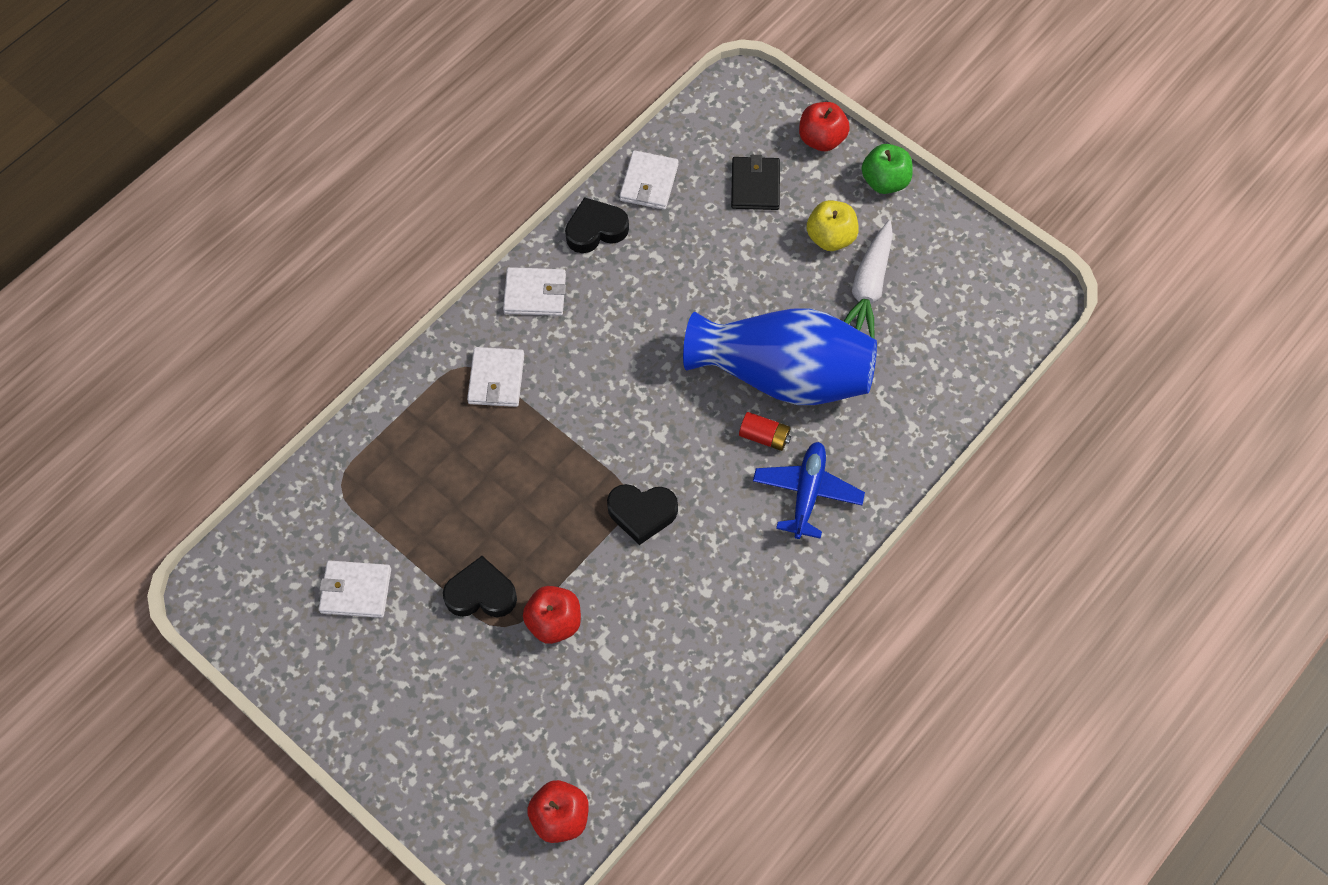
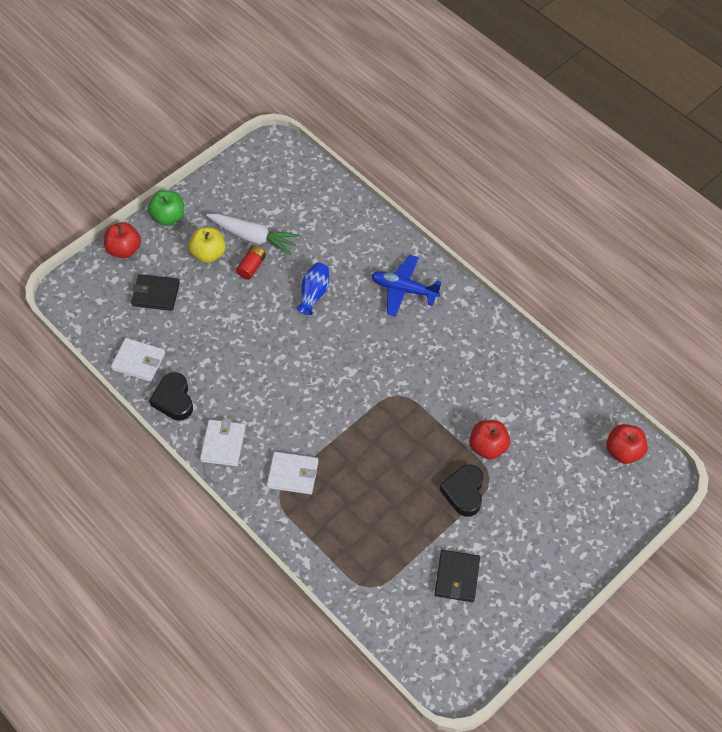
camera: 85 degrees left, 5 degrees down
(356, 590) = (457, 577): white wallet -> black wallet
(642, 513) = (410, 387): black heart -> none
(764, 437) = (359, 309): red battery -> red battery (251, 267)
(783, 375) = (314, 293): blue vase -> blue vase, size x0.41

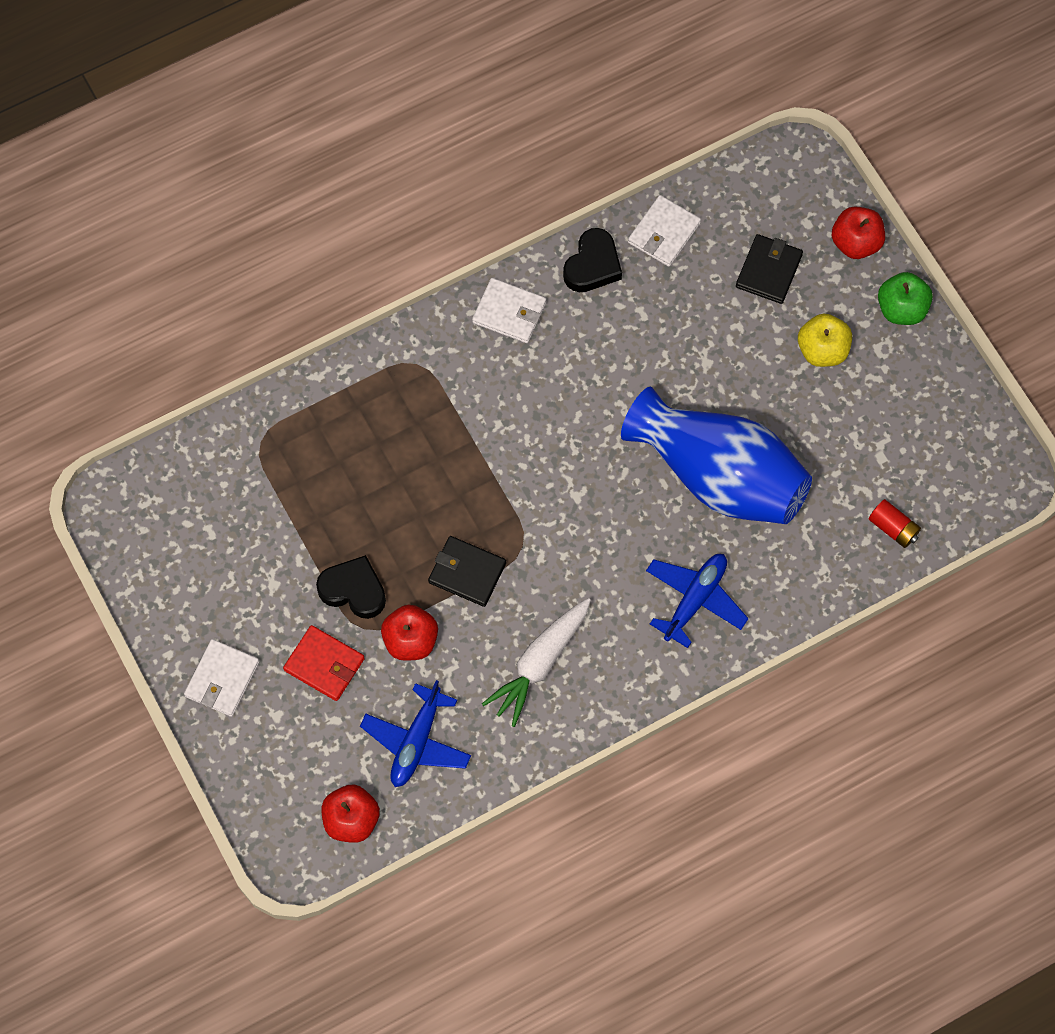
camera: 105 degrees right, 10 degrees up
(174, 399) = (592, 265): black heart -> black heart turned 120 degrees clockwise
(251, 267) = (785, 402): red battery -> red battery (893, 528)
(253, 237) = (838, 416): white carrot -> white carrot (539, 664)
(293, 474) = (441, 386): white wallet -> white wallet (222, 679)
(314, 293) = (718, 475): blue vase -> blue vase, size x2.45
(457, 577) = (240, 547): black wallet -> black wallet (467, 572)
(524, 497) = (324, 664): none -> red wallet
(556, 425) = (416, 742): none -> blue plane

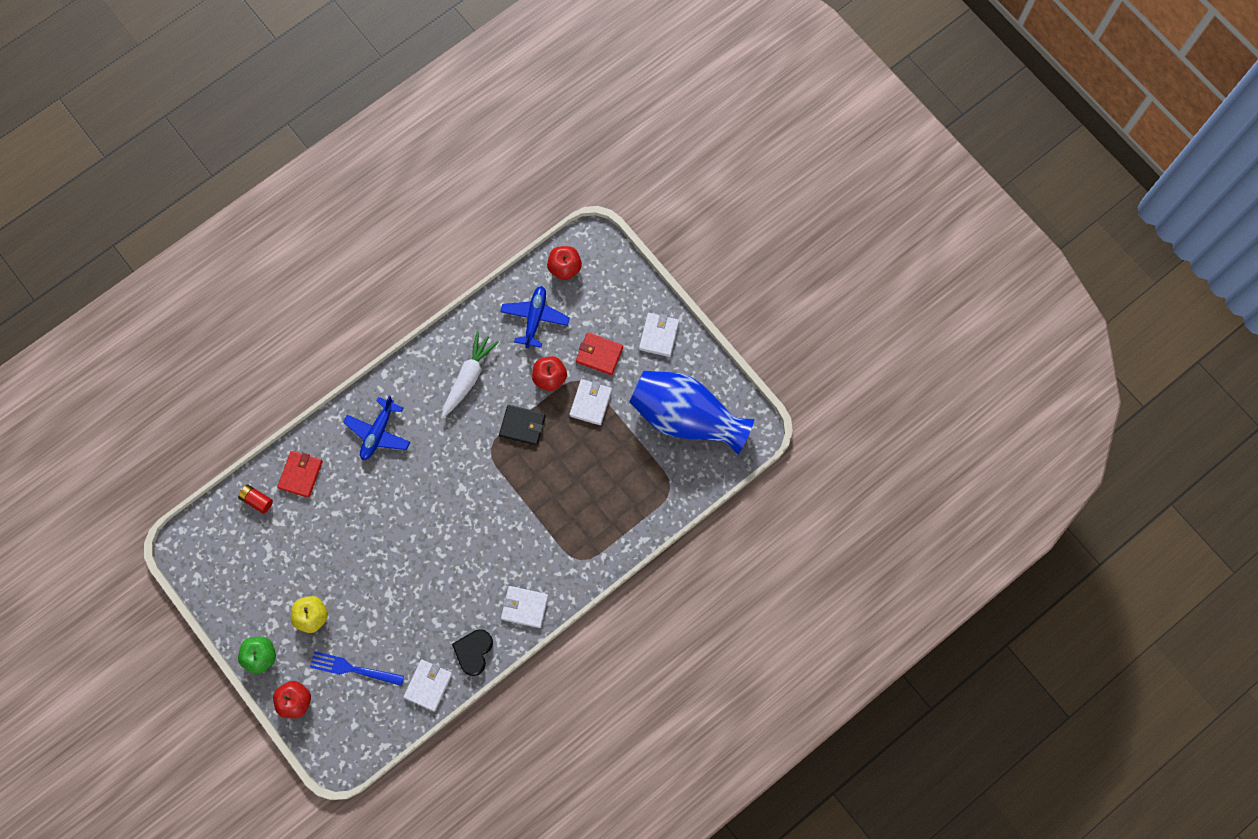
camera: 170 degrees right, 5 degrees up
(353, 590) = (591, 403): black heart -> white wallet
(718, 475) = (372, 516): blue vase -> blue vase (686, 417)
(769, 271) = (353, 669): black wallet -> blue fork
(822, 555) = (300, 474): none -> red wallet

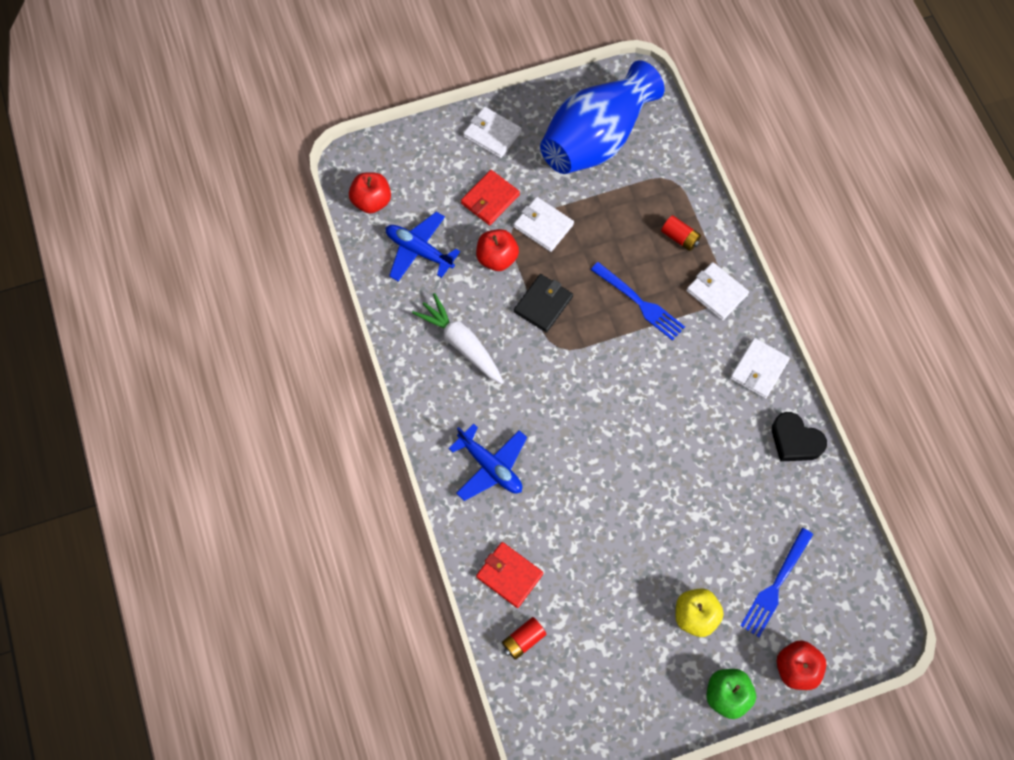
camera: 70 degrees left, 5 degrees down
(428, 685) = (820, 504): white wallet -> white wallet (716, 292)
(550, 498) = (639, 303): none -> blue fork
(619, 511) = (680, 237): none -> red battery

